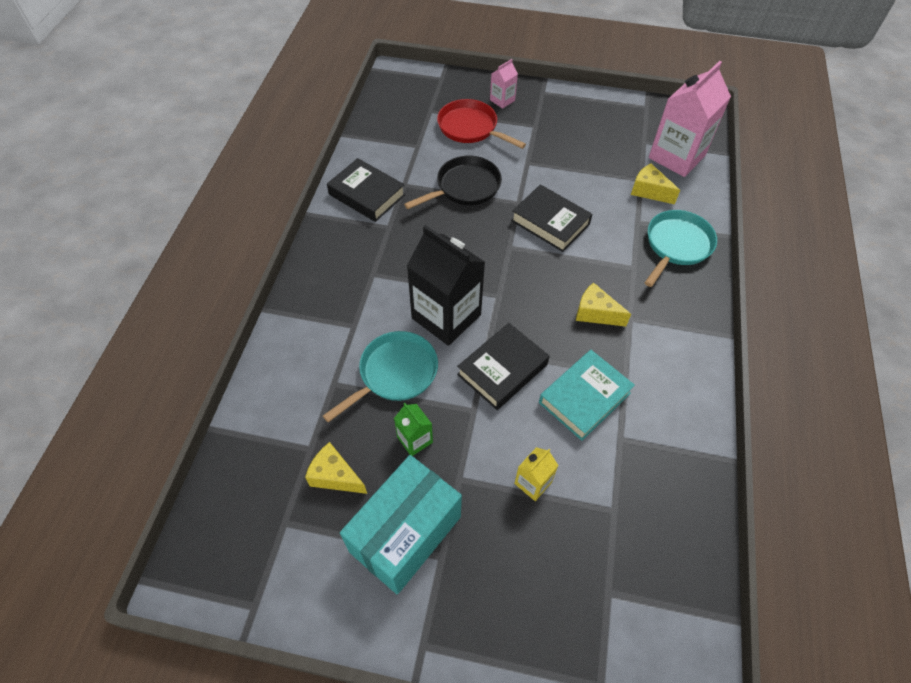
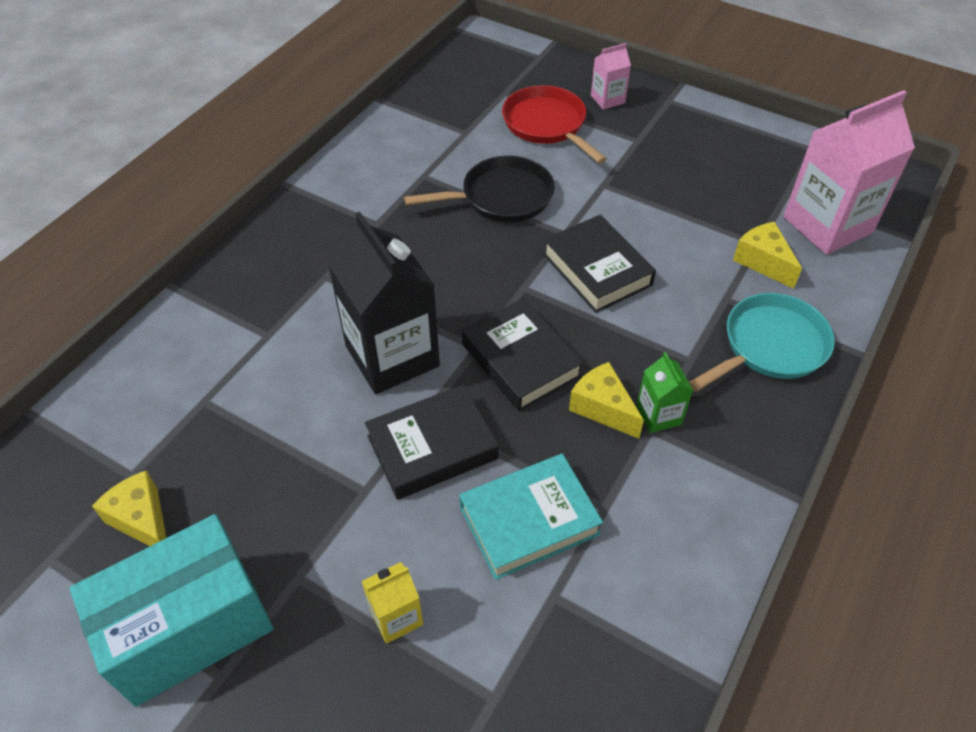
camera: 20 degrees right, 5 degrees down
(367, 194) = (369, 177): black book -> black book (521, 360)
(394, 373) = (287, 411): turquoise pan -> none
(415, 439) = (267, 505): green carton -> green carton (659, 415)

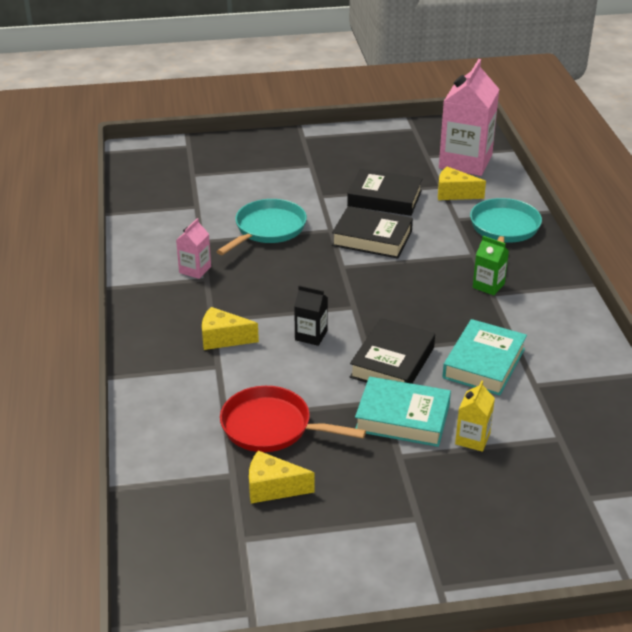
camera: 40 degrees left, 15 degrees down
(190, 628) = (372, 511): turquoise box -> none
(358, 529) = (402, 418): none -> turquoise book
(392, 356) = (311, 335): black carton -> black carton, size x0.47
(501, 197) = (268, 229): black pan -> turquoise pan
(521, 360) = (386, 300): black book -> black book (384, 198)
(547, 125) = (244, 180): red pan -> red pan (271, 427)
(602, 408) = (457, 297): yellow cheese -> yellow cheese (223, 338)
(607, 99) = (264, 151): pink carton -> pink carton (195, 270)

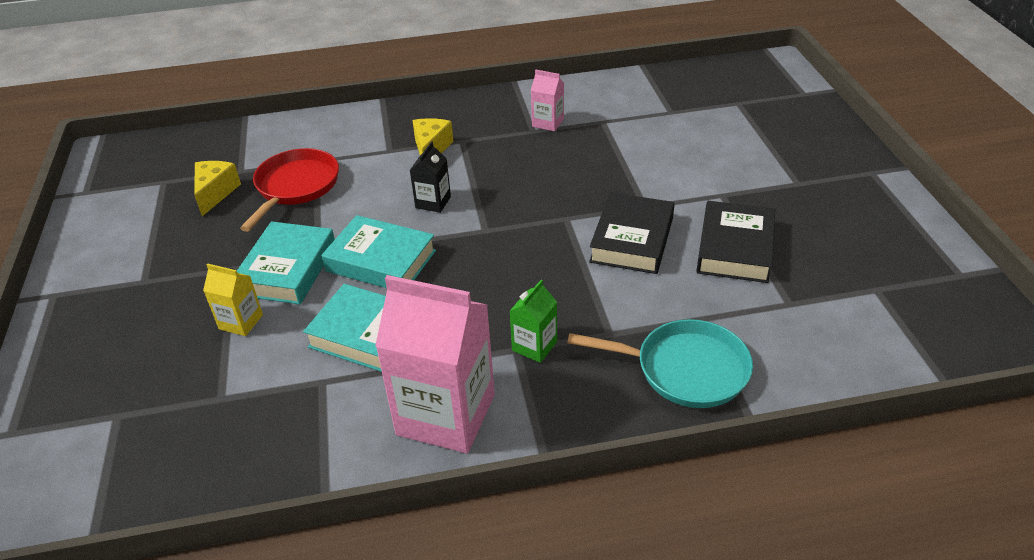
camera: 90 degrees right, 5 degrees up
(268, 229) = (635, 161): turquoise pan -> none
(392, 362) = (381, 261): black book -> turquoise book
(454, 193) = (772, 317): yellow cheese -> none
(465, 162) = (879, 332): pink carton -> pink carton (446, 414)

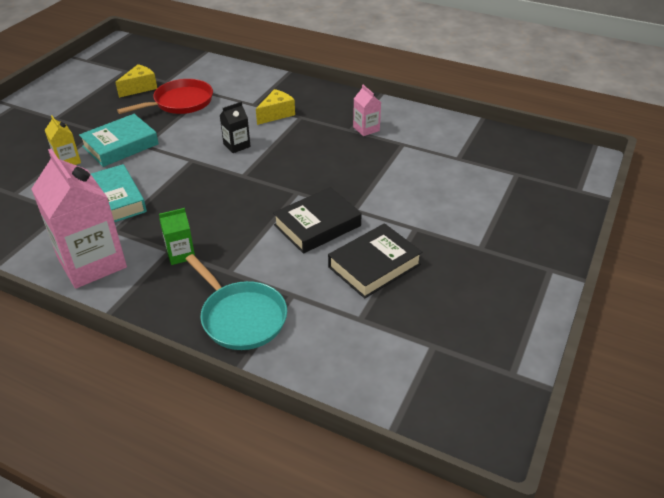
camera: 35 degrees right, 0 degrees up
(381, 261) = (168, 164): turquoise book -> none

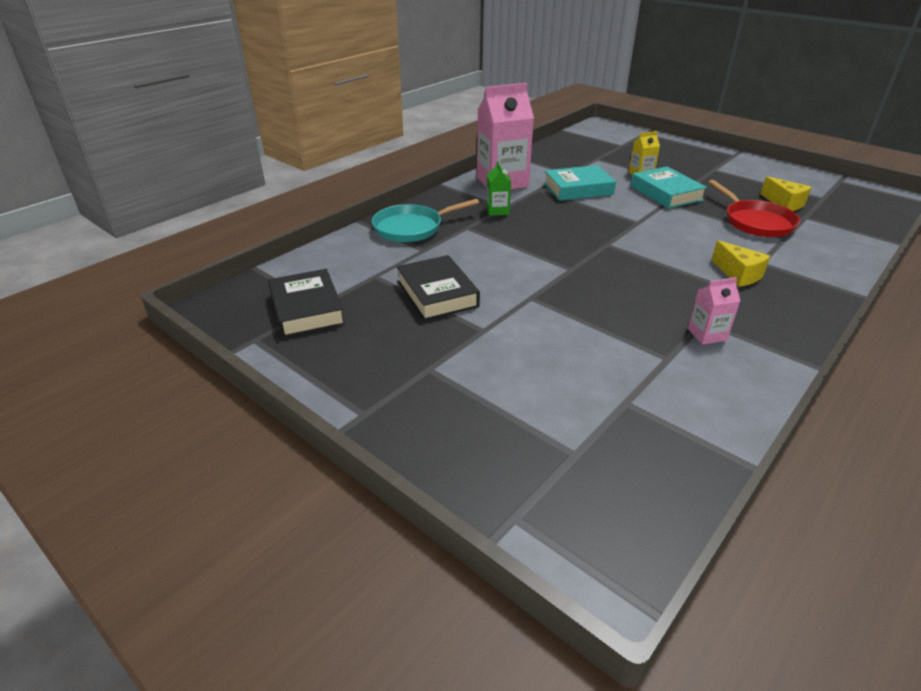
camera: 105 degrees right, 5 degrees down
(236, 145) = (665, 245): black carton -> none
(317, 225) = (511, 273): black book -> black book (307, 309)

